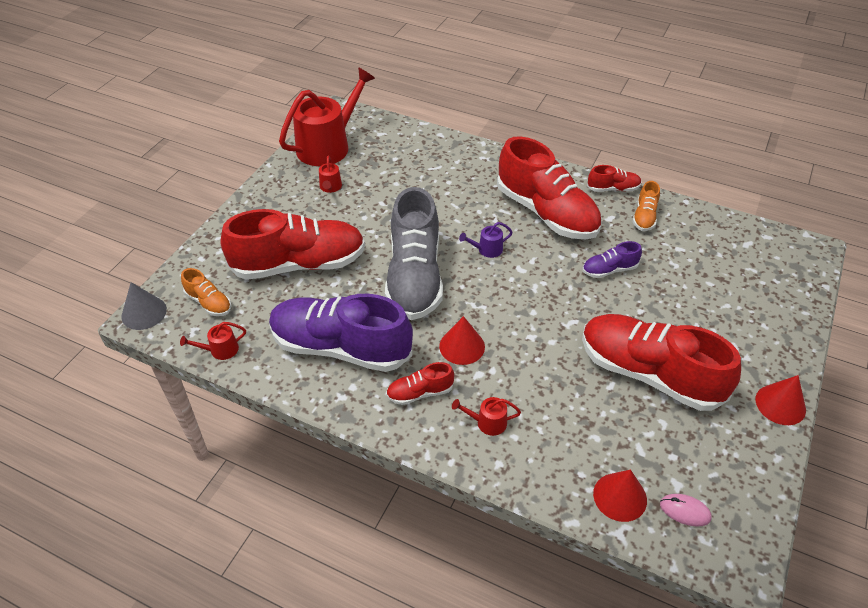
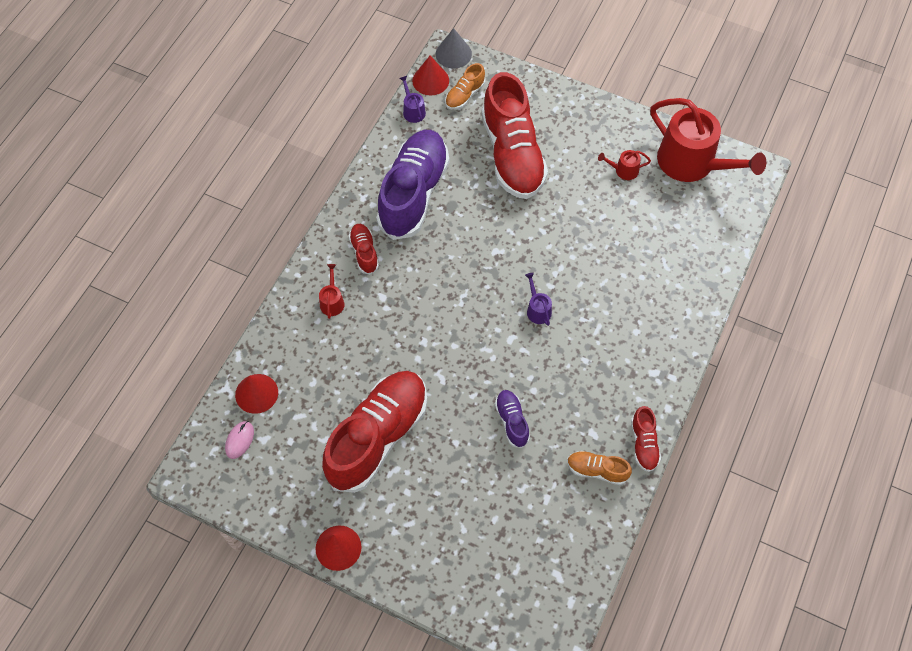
camera: 90 degrees right, 15 degrees up
(220, 350) = (413, 111): red watering can -> purple watering can
(414, 277) = (498, 246): grey shoe -> none
(462, 346) = (413, 284): red cone -> red cone (430, 80)
(546, 213) = (597, 369): red shoe -> none

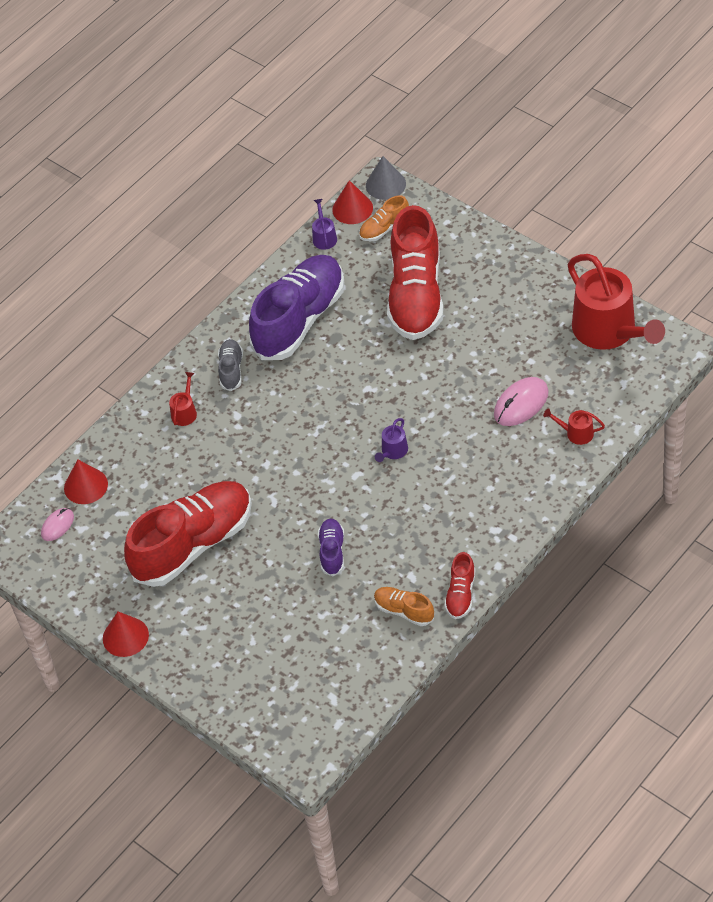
camera: 20 degrees right, 10 degrees down
(364, 252) = (231, 370): red shoe -> grey shoe
(537, 310) = (393, 451): purple watering can -> purple watering can turned 150 degrees counterclockwise
(623, 170) = (531, 328): red watering can -> red watering can (576, 433)
(638, 244) = (521, 404): none -> pink mouse

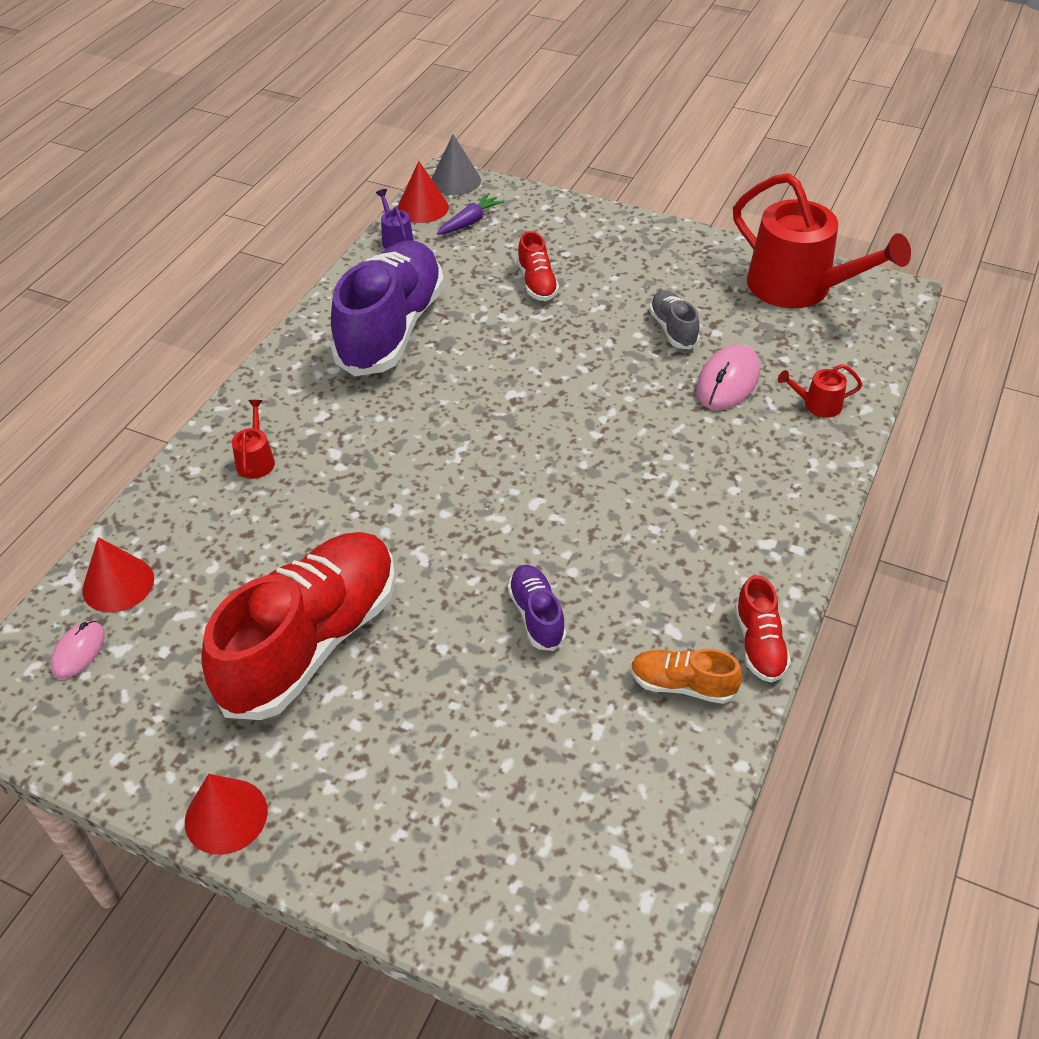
camera: 20 degrees left, 5 degrees down
(231, 370) = (312, 399): grey shoe -> grey shoe (673, 329)
(384, 228) = (470, 222): orange shoe -> purple carrot
(393, 451) = (577, 464): purple watering can -> none
(416, 295) = (537, 283): red shoe -> red shoe, size x0.44

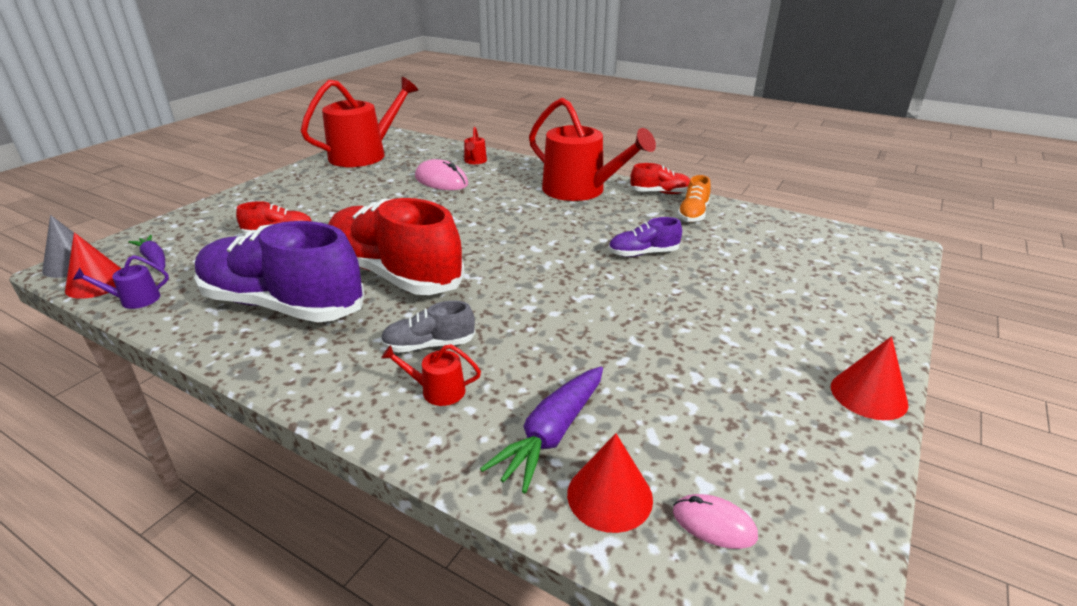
camera: 85 degrees left, 15 degrees down
(192, 543) = (551, 434): none -> purple carrot
(311, 642) = (678, 351): red shoe -> red shoe (394, 274)
(673, 329) = (377, 191): grey shoe -> grey shoe (429, 345)
(738, 538) = (580, 190): none -> red watering can

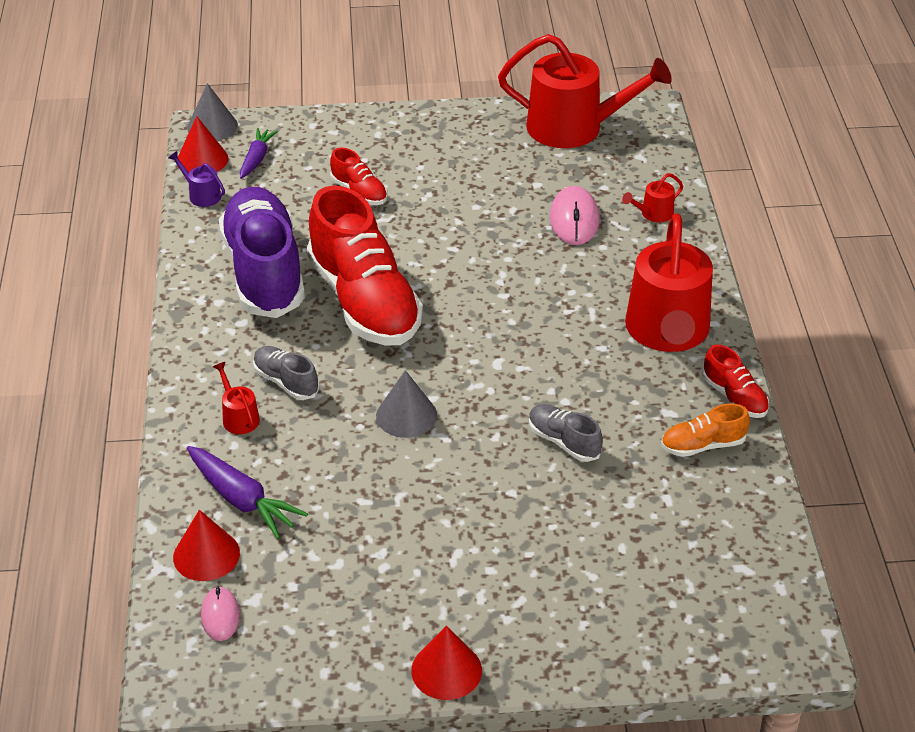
camera: 55 degrees right, 10 degrees up
(394, 274) = (364, 301): red shoe -> red shoe turned 150 degrees clockwise
(544, 302) = (406, 415): none -> grey cone
(551, 434) = (242, 500): purple carrot -> purple carrot turned 135 degrees counterclockwise
(643, 253) = (564, 442): purple shoe -> grey shoe

